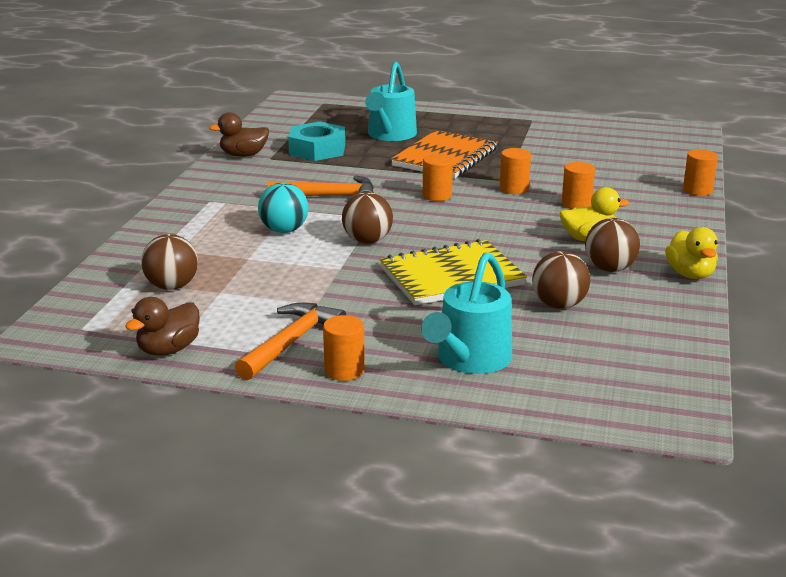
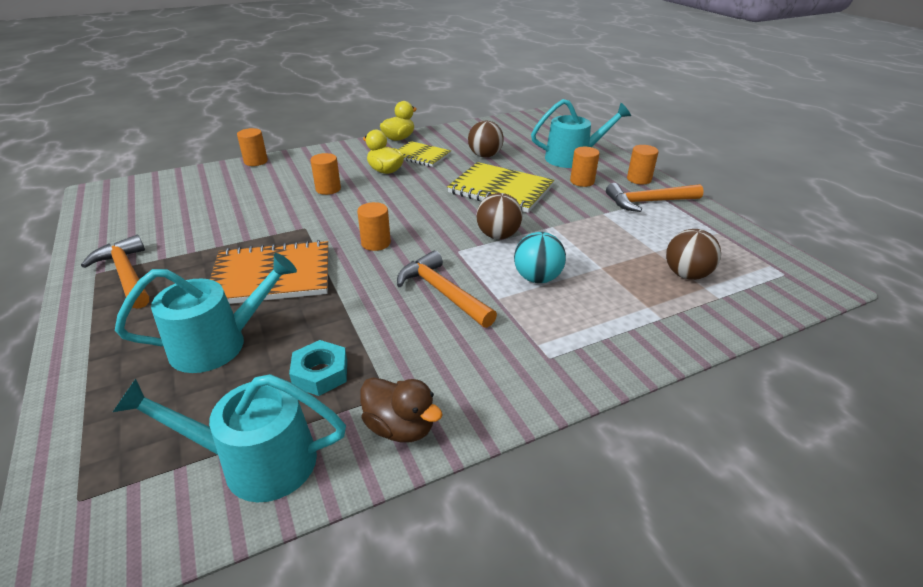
camera: 130 degrees left, 10 degrees up
(168, 349) = (728, 231): brown duck -> none
(283, 128) = (256, 461): none -> turquoise watering can
(317, 149) = (320, 373): turquoise nut -> turquoise nut, size x0.66
(514, 189) = (322, 218): orange cylinder -> orange cylinder (582, 181)
(516, 126) = (126, 274): none -> orange hammer
(610, 269) = (421, 156): brown ball -> yellow notebook

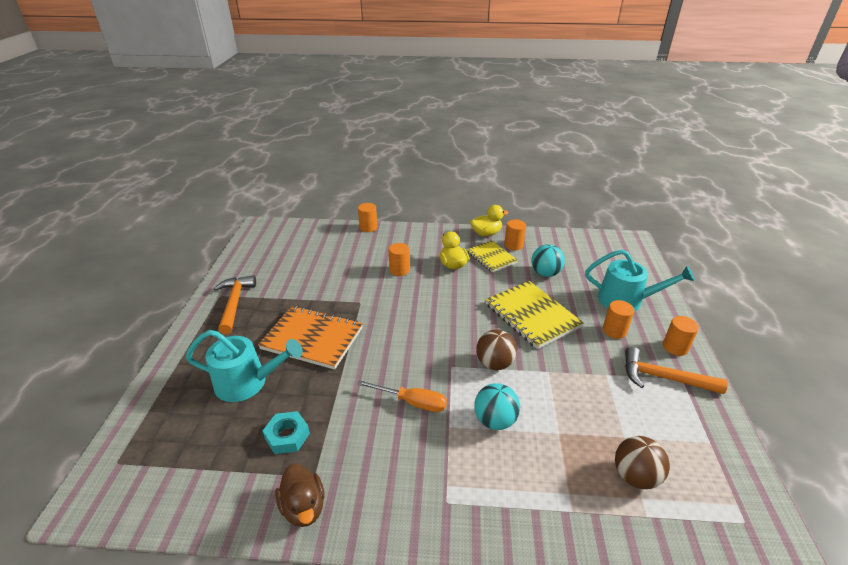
camera: 30 degrees right, 0 degrees up
(256, 461) = (210, 486): turquoise watering can -> none
(376, 243) = (398, 335): orange cylinder -> orange cylinder (513, 245)
(442, 292) = (412, 402): orange hammer -> orange screwdriver
(485, 156) = (545, 273): brown ball -> turquoise ball

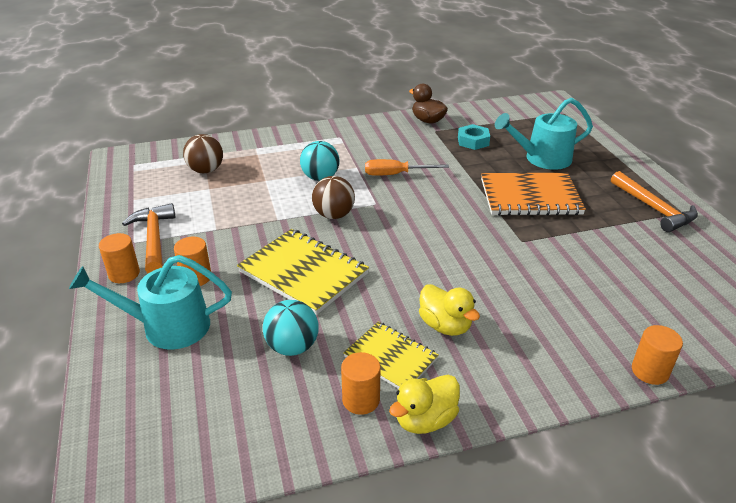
camera: 160 degrees right, 0 degrees up
(399, 270) = (515, 296): orange cylinder -> none
(663, 378) = (154, 239): orange hammer -> orange hammer turned 105 degrees counterclockwise

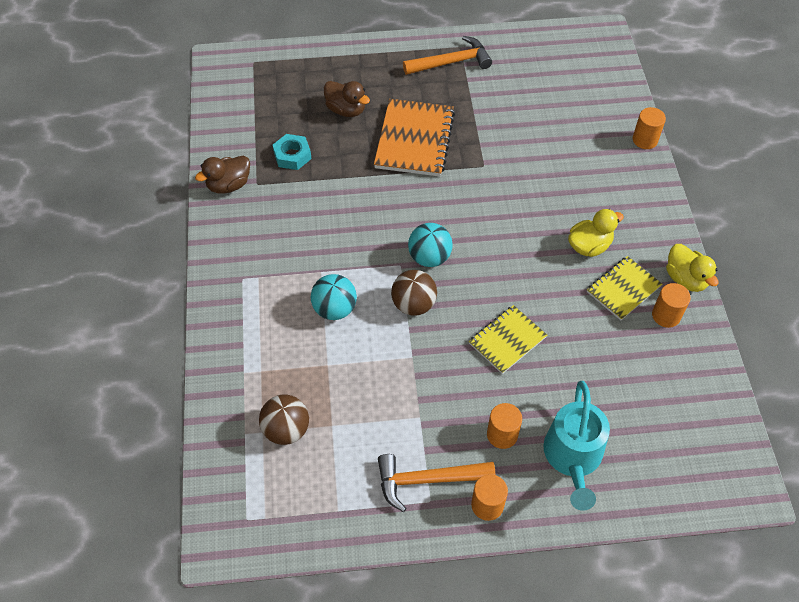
camera: 80 degrees left, 20 degrees up
(292, 347) = (606, 357): turquoise ball -> turquoise ball (429, 257)
(303, 273) = (507, 340): yellow notebook -> yellow notebook, size x0.62
(395, 174) = (345, 238): orange screwdriver -> none
(542, 159) = (346, 110): turquoise watering can -> brown duck

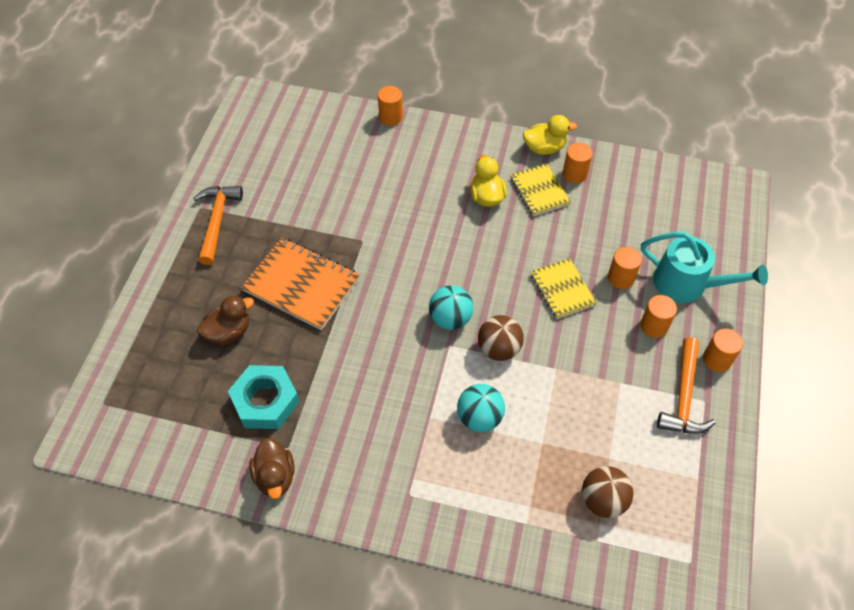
camera: 70 degrees left, 0 degrees up
(292, 155) = (265, 401): turquoise nut -> turquoise nut, size x1.52
(548, 390) = (621, 278): none -> orange cylinder

